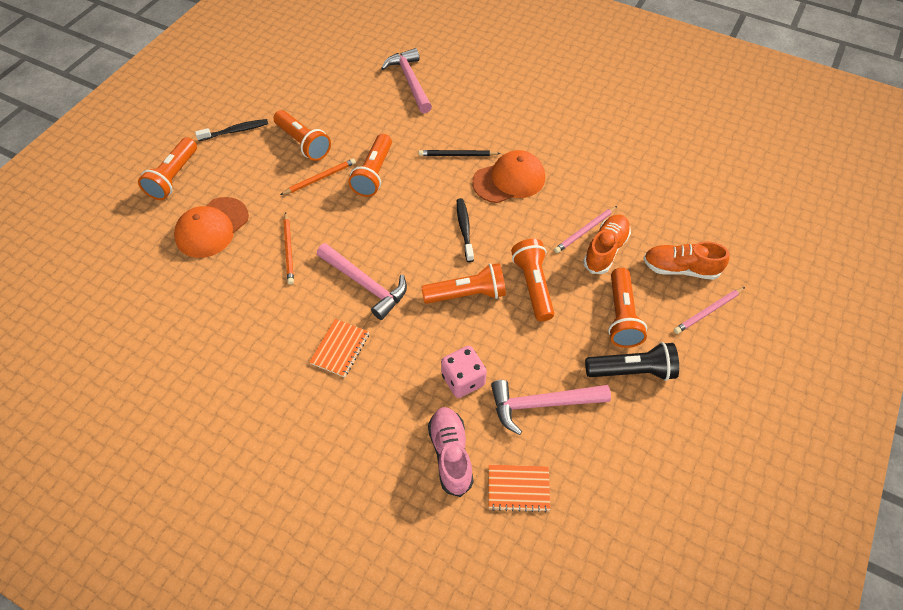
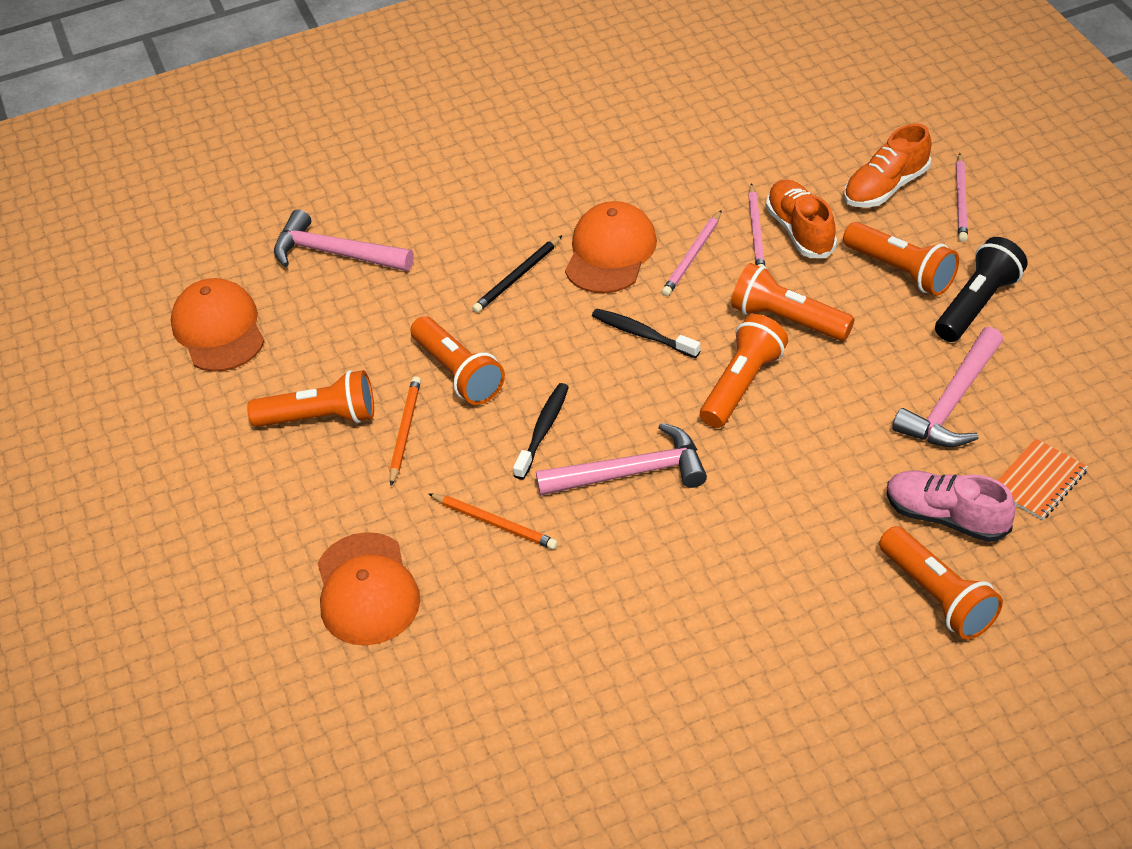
camera: 45 degrees left, 10 degrees down
(174, 177) = (221, 592): orange flashlight -> orange flashlight (938, 596)
(235, 131) = (210, 481): black toothbrush -> black toothbrush (543, 430)
(327, 74) = (218, 329): none -> orange cap
(340, 348) = (705, 547): orange notebook -> none
(463, 380) = (858, 453): pink dice -> none
(540, 215) = (692, 256): none -> pink pencil

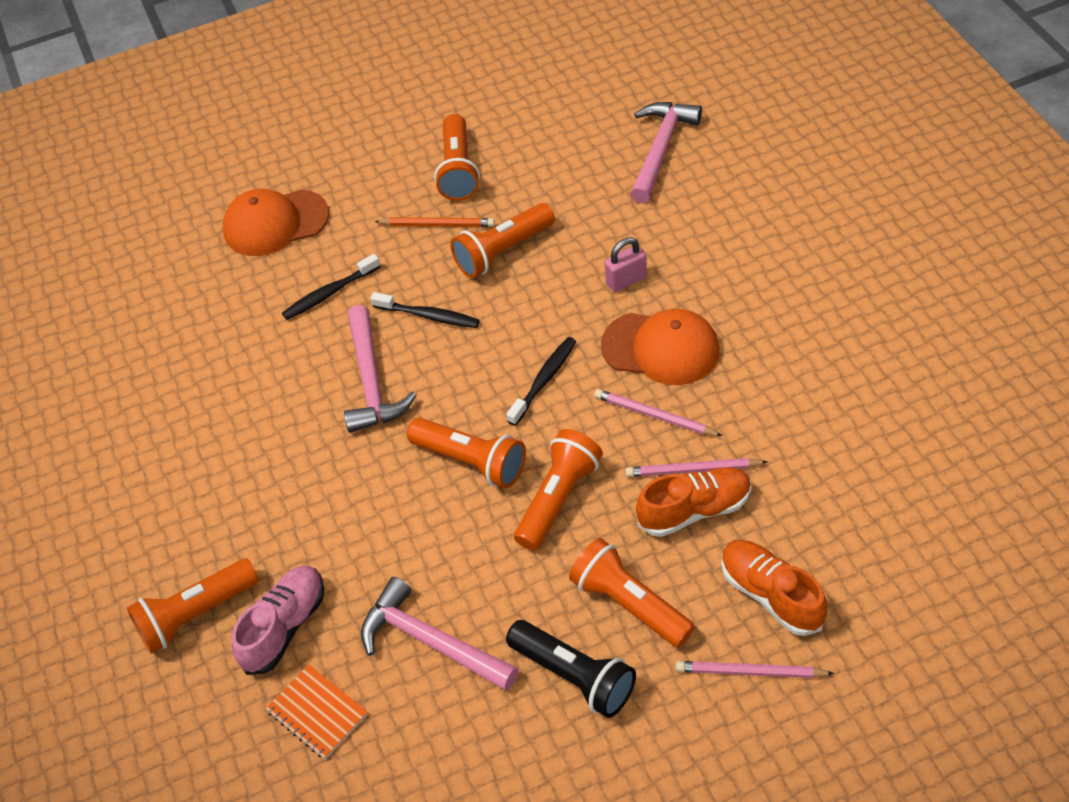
camera: 90 degrees right, 5 degrees up
(218, 329) = (566, 92): orange cap -> none
(495, 523) = (329, 293): orange pencil -> black toothbrush
(517, 277) = (626, 280): black pencil -> pink padlock
(901, 271) = (629, 604): orange flashlight -> orange flashlight turned 90 degrees clockwise

